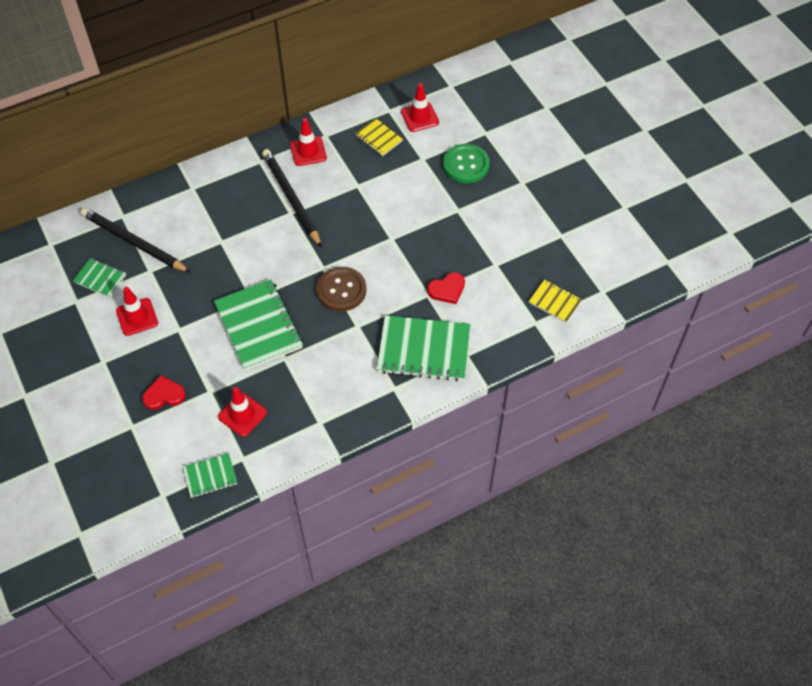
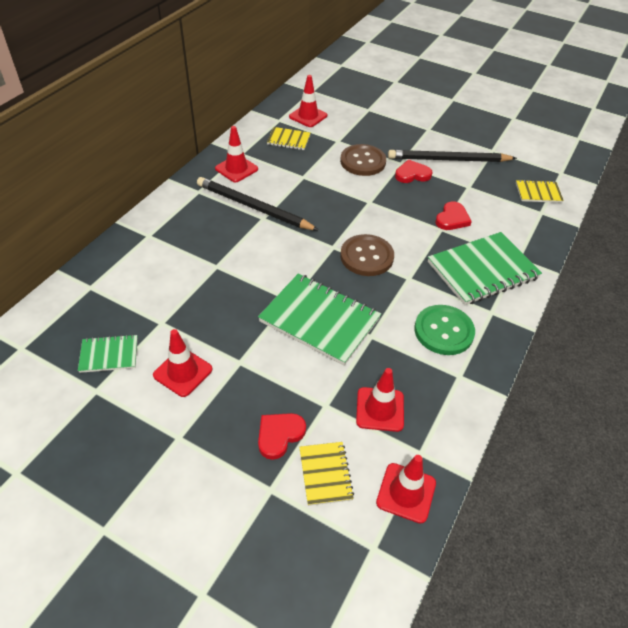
camera: 35 degrees left, 10 degrees down
(133, 242) = (122, 305): black pencil -> black pencil (448, 160)
(171, 436) = (325, 474): none -> yellow notebook
(210, 476) = (406, 493): green notebook -> red traffic cone
(424, 193) = (363, 161): none -> brown button
(456, 227) = (412, 174): none -> red heart
(466, 165) = (375, 133): green button -> green button (443, 331)

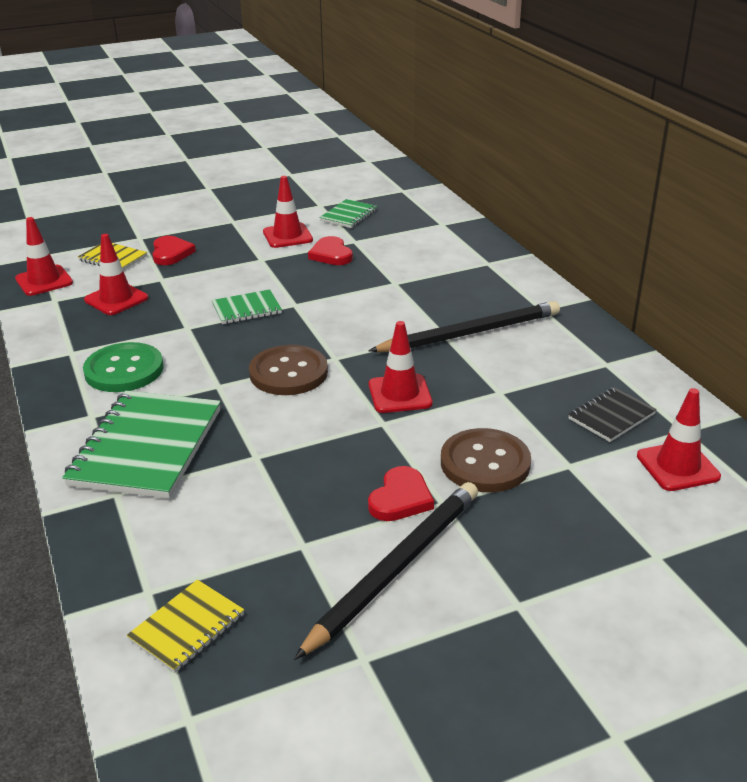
camera: 130 degrees right, 15 degrees down
(236, 169) = (568, 348): red traffic cone -> red traffic cone (400, 394)
(288, 140) = (611, 416): yellow notebook -> black notebook
(320, 320) = (246, 309): green notebook -> green notebook, size x0.51
(452, 218) = (260, 479): red heart -> red heart (331, 254)

